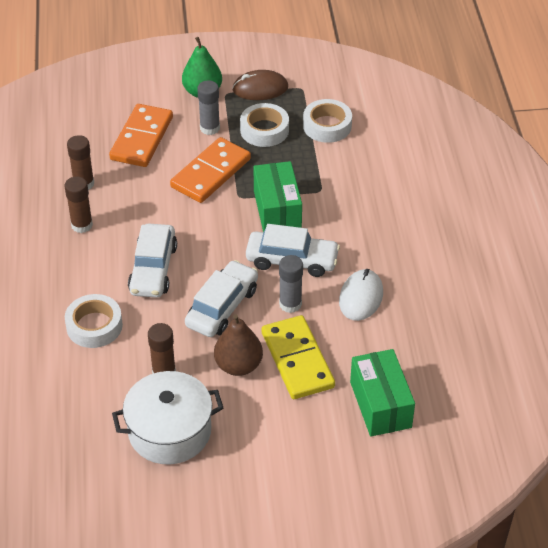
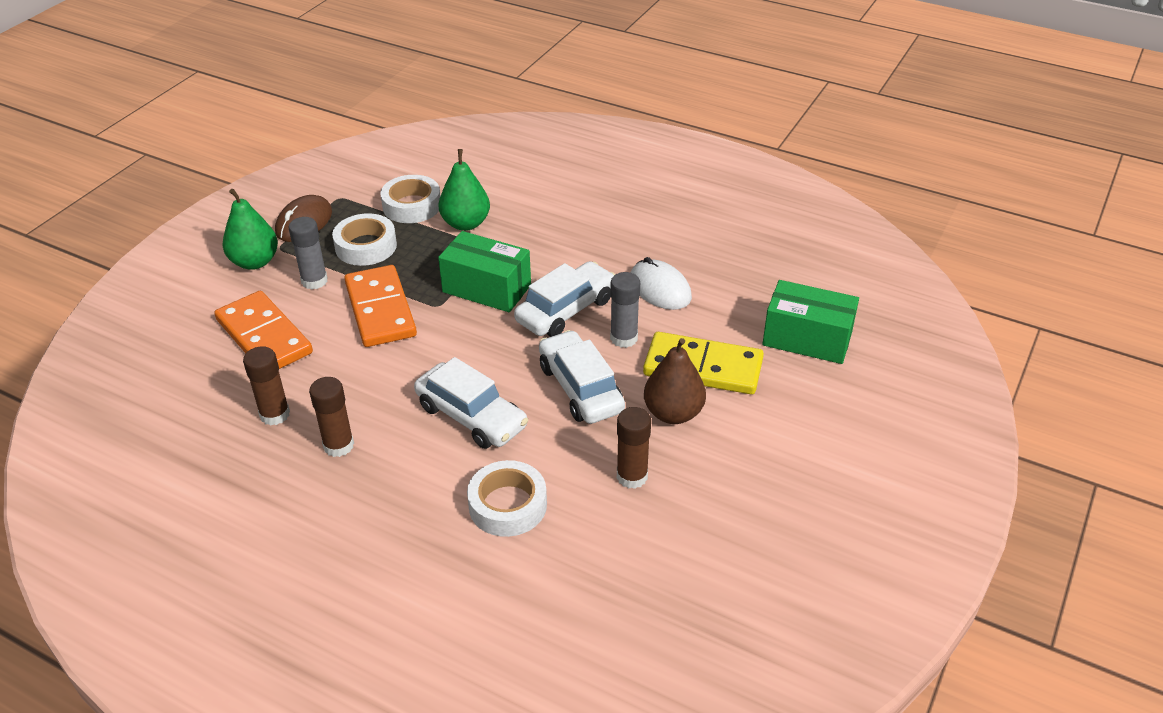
camera: 55 degrees left, 5 degrees down
(169, 431) = (721, 510): white pot -> none
(334, 162) = (466, 223): none -> green pear

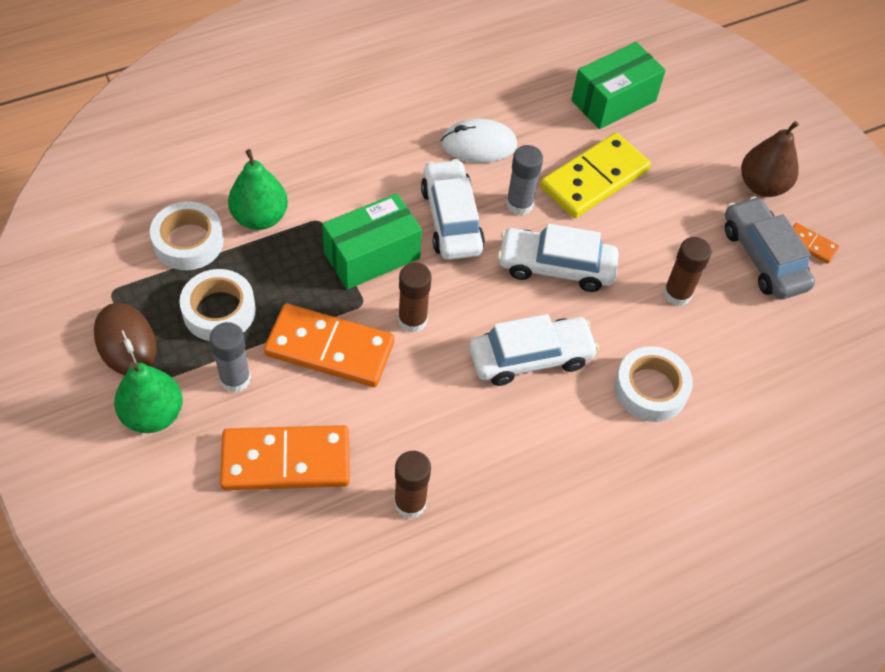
camera: 60 degrees left, 15 degrees up
(338, 445) = (491, 472): brown glue stick -> brown glue stick (412, 320)
(673, 413) = (630, 228): brown pear -> brown pear (762, 186)
(741, 518) = (763, 257): none -> grey car
(799, 548) = (810, 244): none -> orange domino

